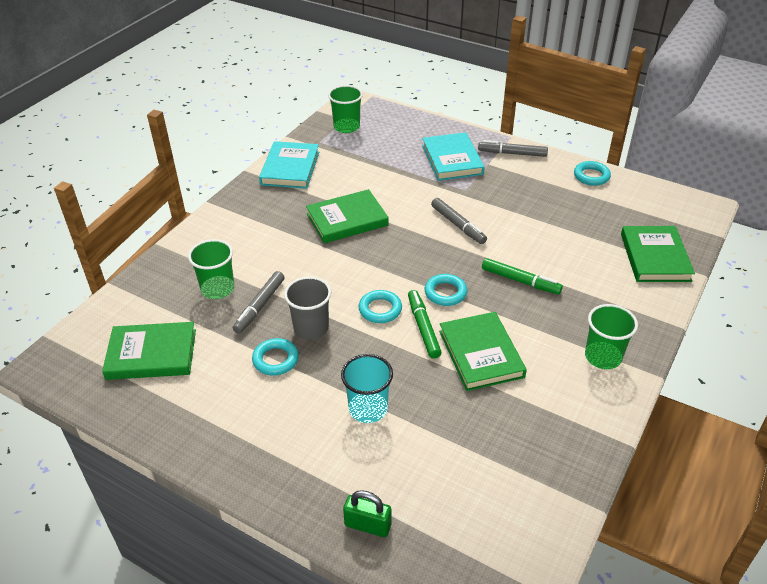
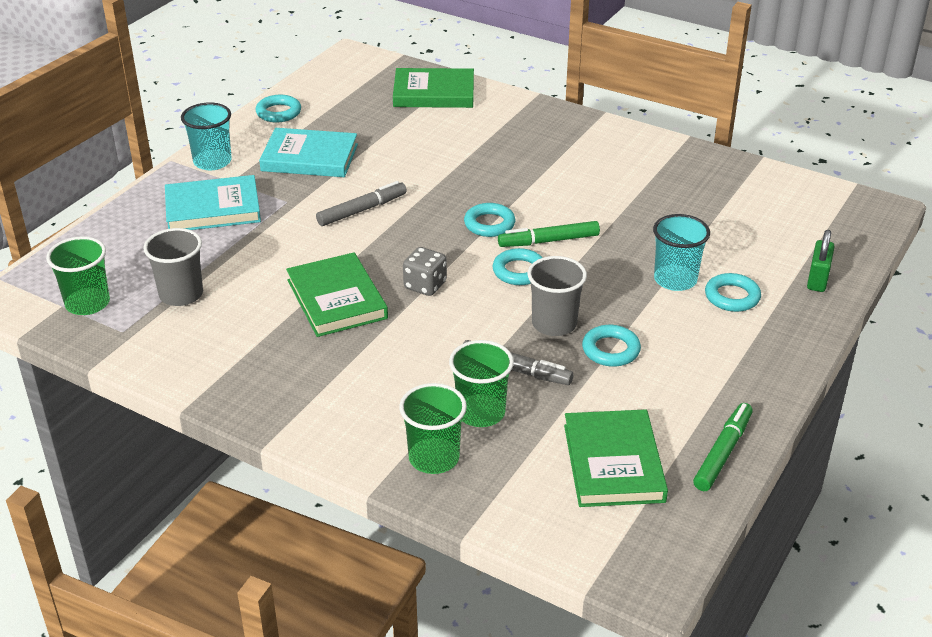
camera: 90 degrees left, 5 degrees down
(290, 168) = (191, 359): turquoise book -> turquoise book (309, 157)
(341, 448) = (732, 297): none -> turquoise ring
(354, 158) = (181, 294): none -> grey cup
(362, 260) = (425, 285): none -> grey dice
(481, 354) = (586, 206): green book -> none
(512, 153) = (212, 162): grey marker -> turquoise cup
(520, 281) = (469, 174): green marker -> green marker (722, 452)
(603, 357) = (583, 137): green cup -> green cup (434, 458)

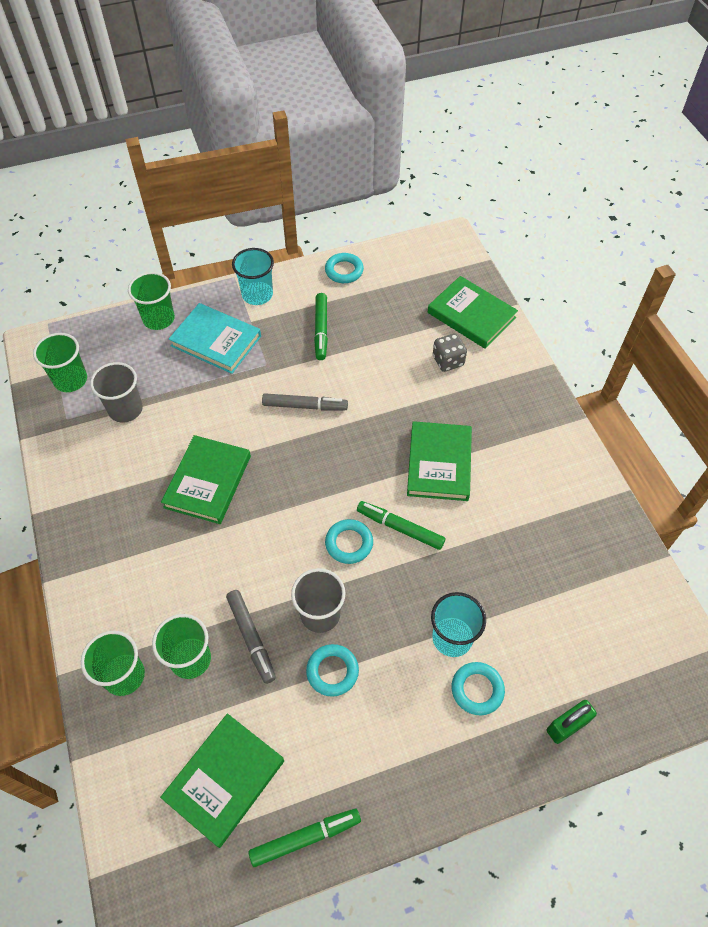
camera: 40 degrees right, 20 degrees up
(128, 220) = (159, 319): none -> green cup
(309, 157) = (321, 330): turquoise book -> green marker
(425, 285) = (274, 510): grey dice -> grey dice (448, 361)
(489, 224) = (376, 480): turquoise ring -> none
(528, 189) = (439, 463): none -> green book

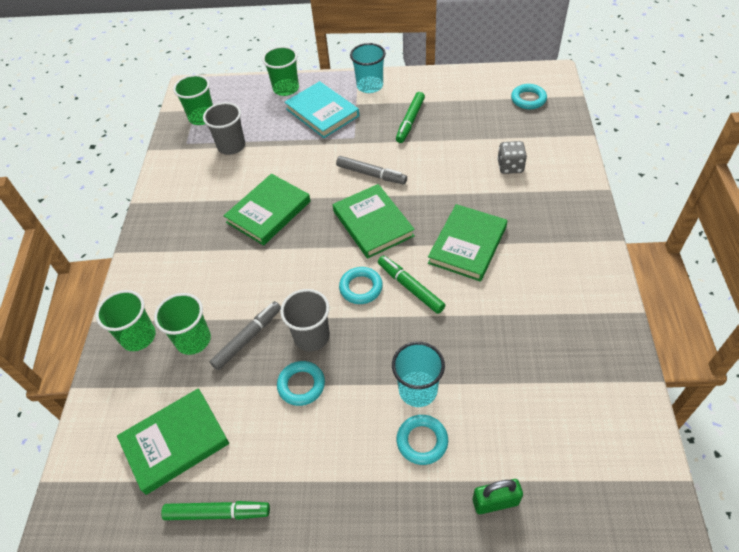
camera: 25 degrees right, 5 degrees down
(251, 638) = (248, 338): grey marker -> grey marker turned 135 degrees counterclockwise
(344, 271) = (449, 81): turquoise ring -> turquoise ring (528, 99)
(471, 315) = (547, 135): green book -> green book (373, 223)

